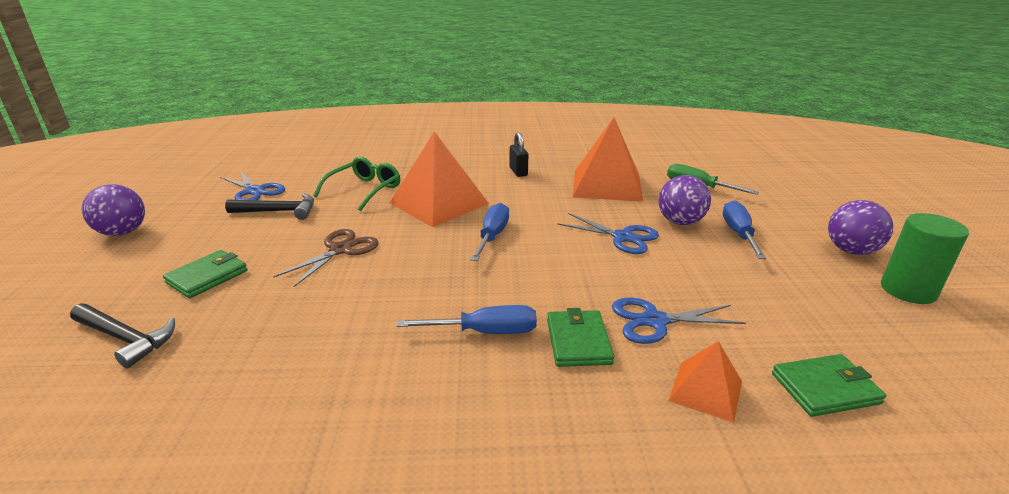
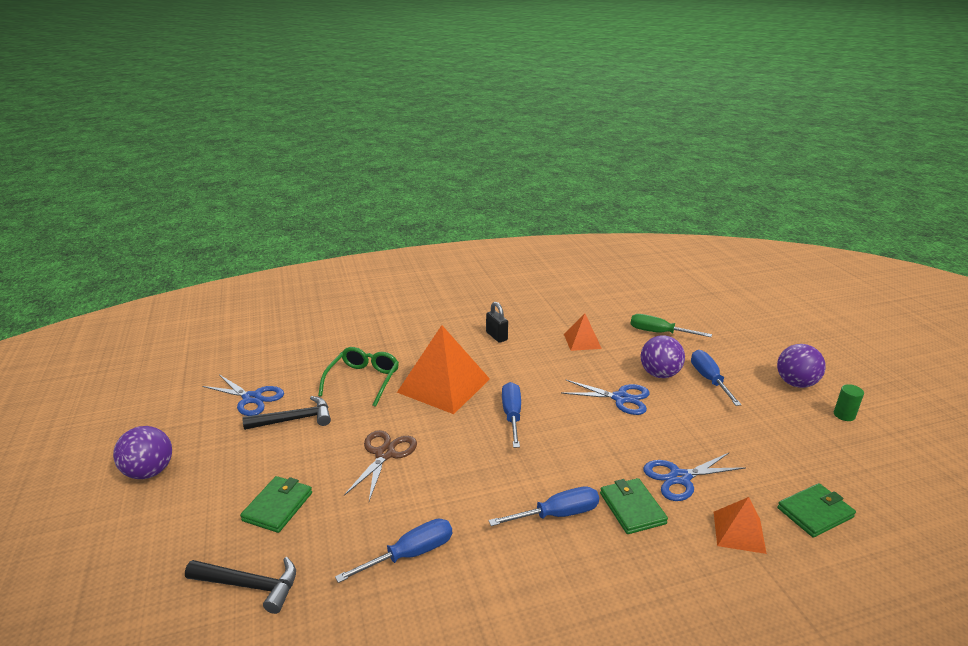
camera: 15 degrees left, 0 degrees up
(300, 341) = (410, 554): none -> blue screwdriver
(607, 185) = (582, 341): orange pyramid -> orange pyramid, size x0.52
(908, 290) = (844, 415): green cylinder -> green cylinder, size x0.54

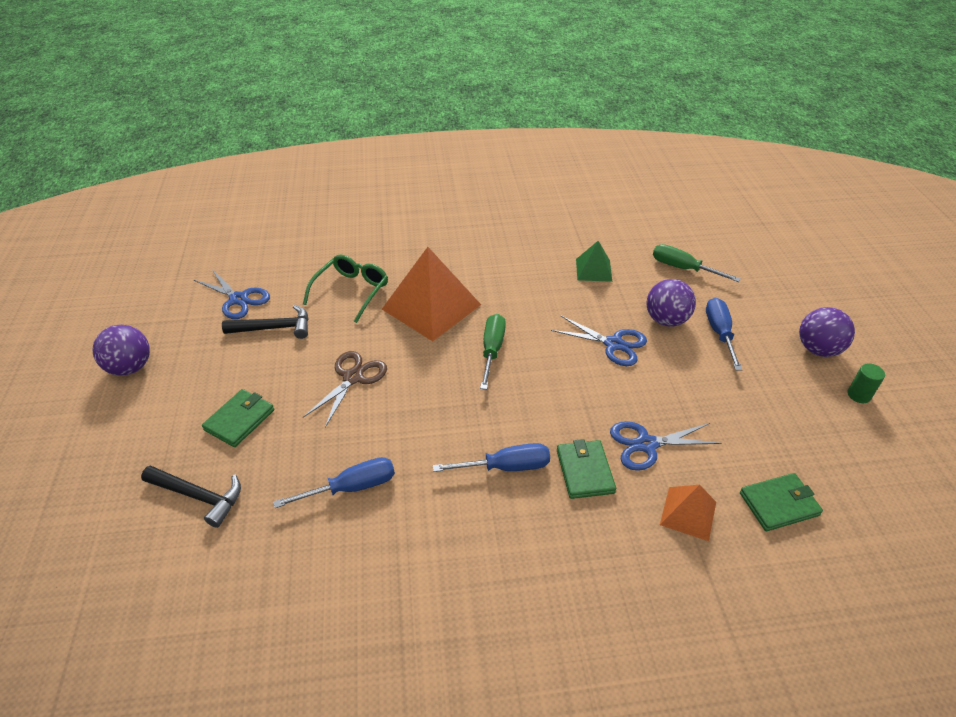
camera: 10 degrees right, 15 degrees up
(496, 336) = (502, 254): black padlock -> none
(512, 415) = (492, 350): blue screwdriver -> green screwdriver
(582, 341) = (593, 270): orange pyramid -> green pyramid

